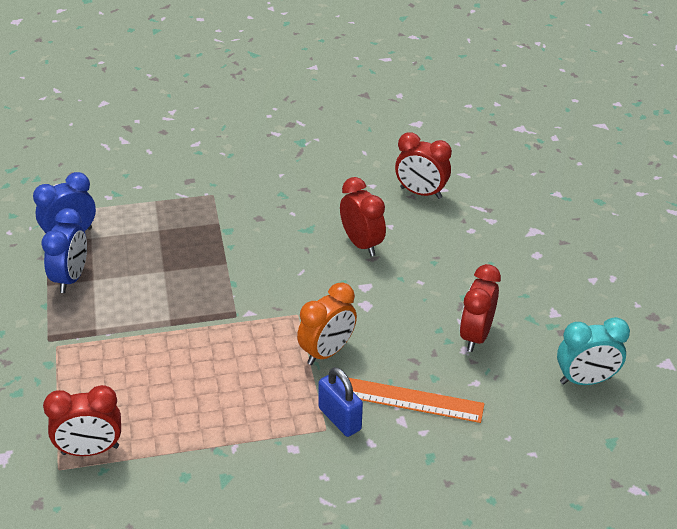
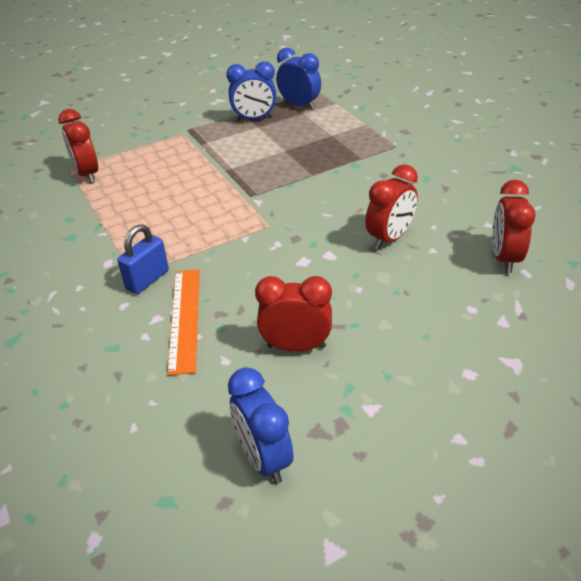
camera: 75 degrees right, 0 degrees up
(327, 352) = (228, 253): orange clock -> none
(585, 380) = (263, 458): turquoise clock -> blue clock

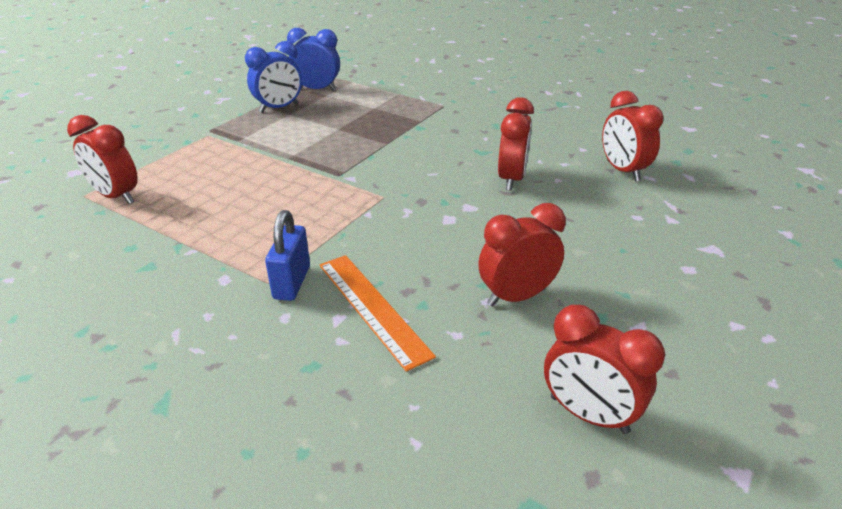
camera: 30 degrees left, 5 degrees down
(263, 458) = (588, 414): blue clock -> red clock

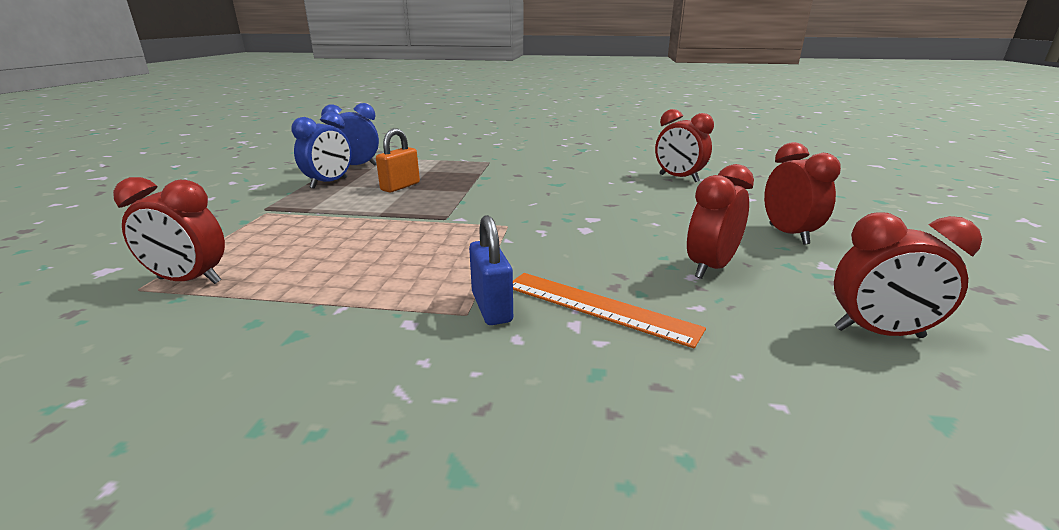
camera: 25 degrees left, 10 degrees down
(333, 125) = (400, 187): none -> orange padlock
(511, 179) = (604, 196): red clock -> red clock (788, 234)

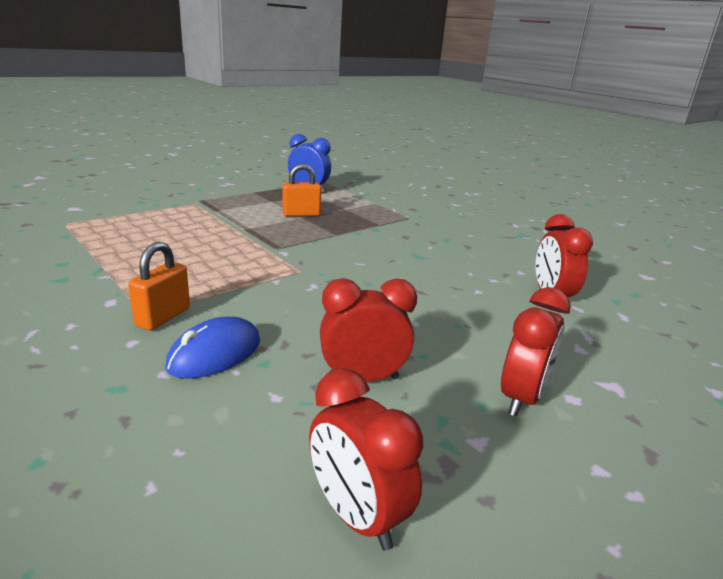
camera: 40 degrees right, 0 degrees up
(189, 281) = (86, 229): red clock -> none
(329, 183) = (266, 196): blue clock -> none
(491, 307) = (163, 317): blue padlock -> orange padlock
(598, 307) = (215, 354): orange ruler -> blue mouse

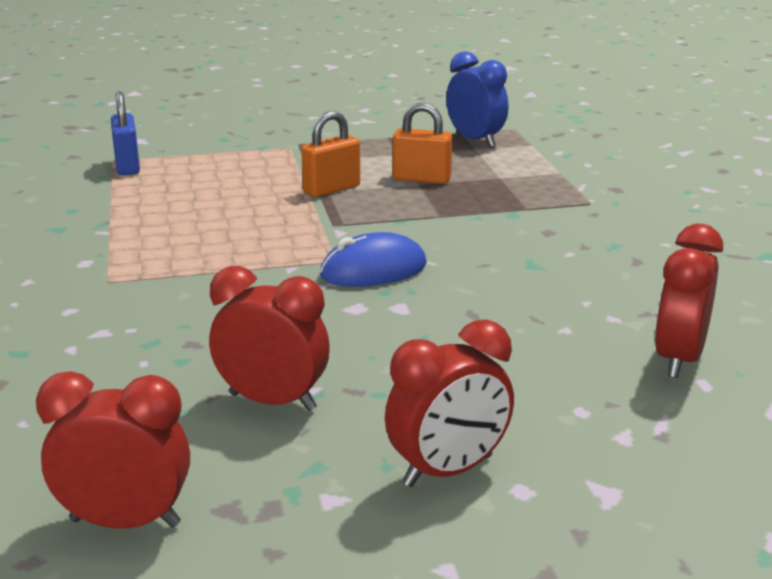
camera: 30 degrees right, 0 degrees up
(81, 227) = (127, 166): none -> blue padlock
(163, 317) = (122, 289): orange padlock -> orange padlock (331, 189)
(215, 354) = (139, 339): blue mouse -> blue mouse (373, 270)
(356, 516) = (125, 522): red clock -> red clock turned 105 degrees clockwise

